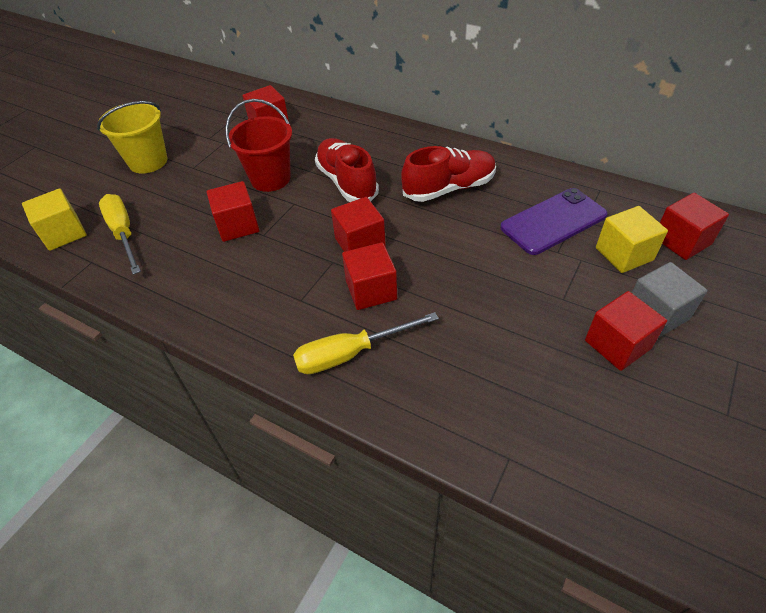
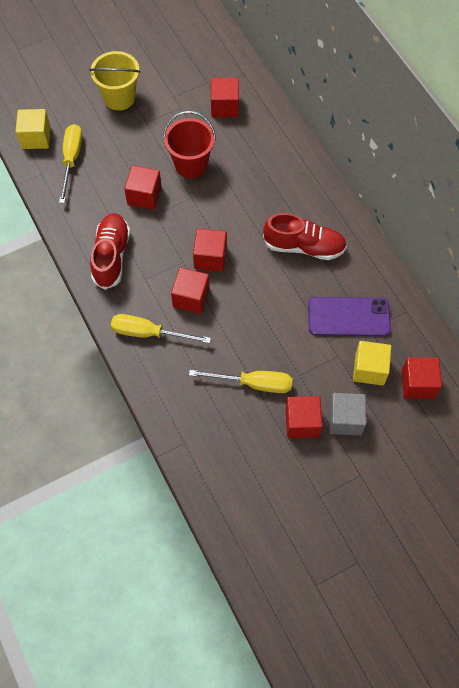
camera: 30 degrees right, 15 degrees up
(347, 182) = (239, 199): red shoe -> red shoe (111, 256)
(523, 336) = (253, 383): none -> yellow screwdriver

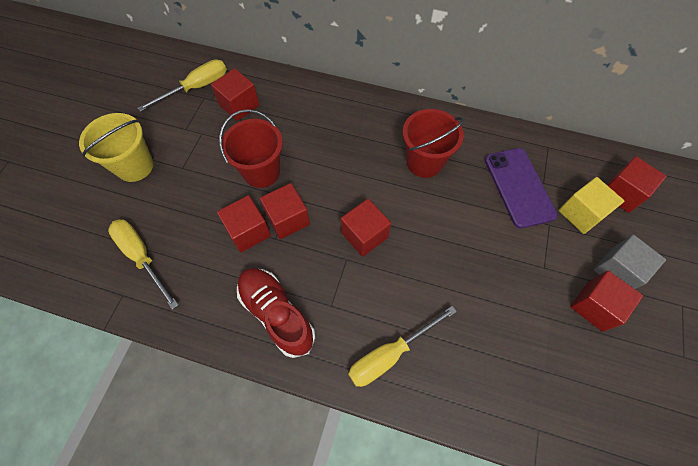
camera: 45 degrees left, 0 degrees up
(36, 138) = (82, 266): yellow cube -> none
(191, 297) = (388, 285): red cube -> red cube (287, 219)
(253, 383) = (523, 311): yellow screwdriver -> yellow screwdriver (196, 88)
(304, 246) = (424, 162): red shoe -> red bucket
(348, 317) = (519, 187): purple phone -> purple phone turned 60 degrees counterclockwise

